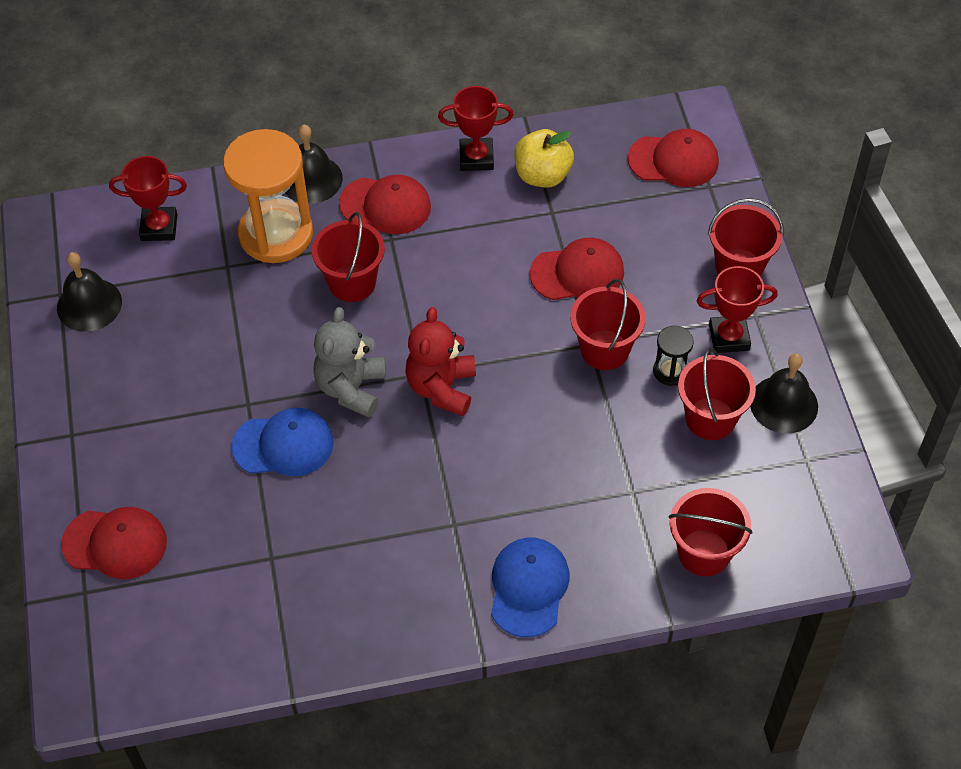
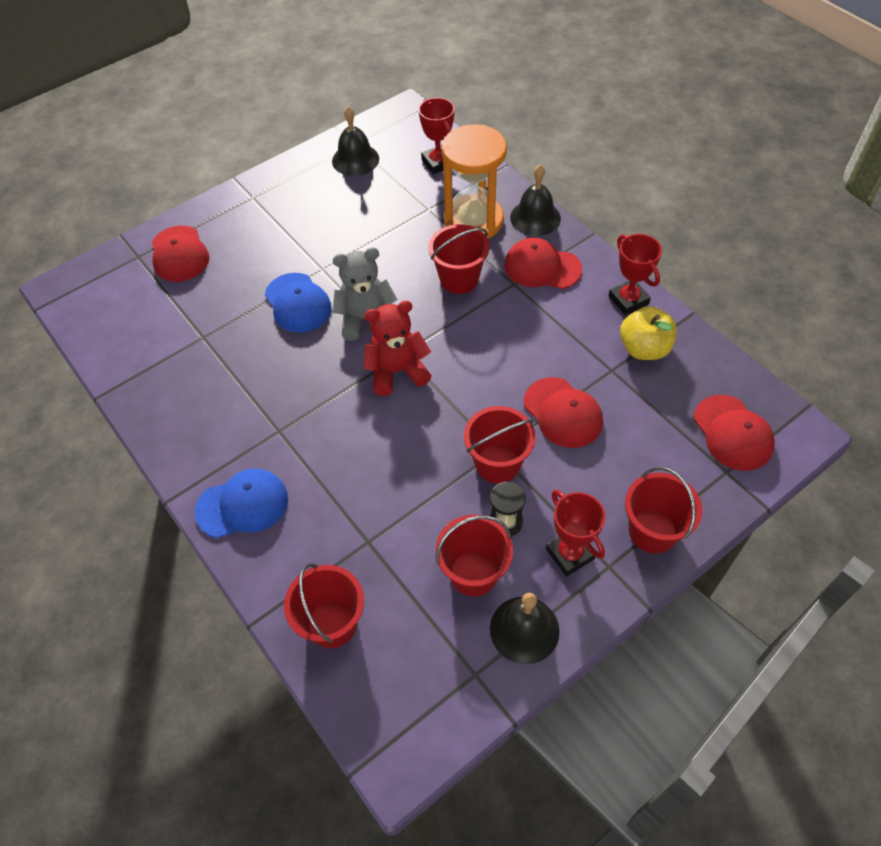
camera: 65 degrees right, 0 degrees up
(385, 205) = (542, 267): red cap -> red cap turned 120 degrees clockwise

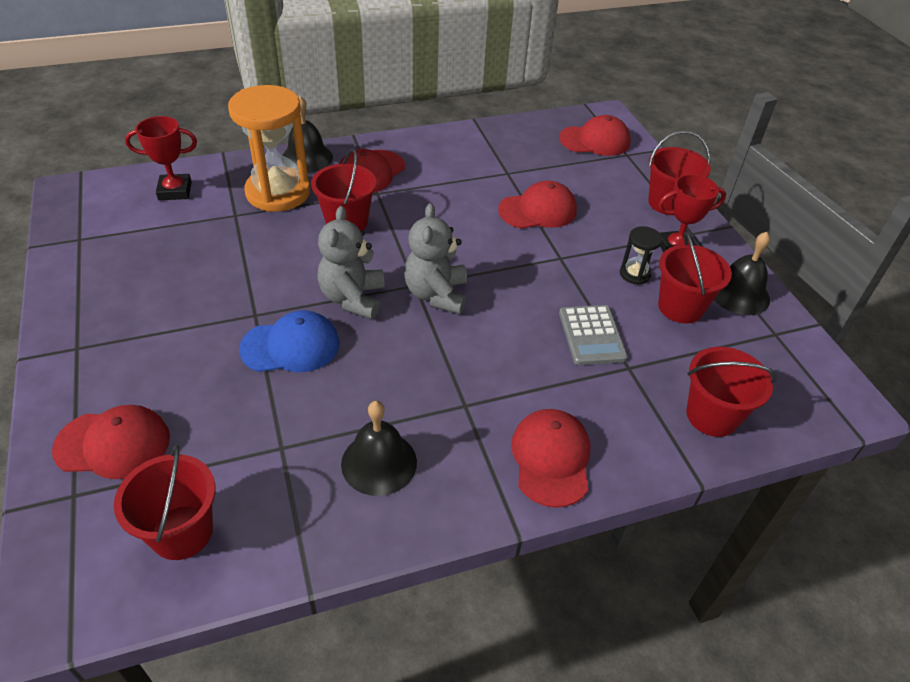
camera: 75 degrees left, 10 degrees down
(242, 505) = (551, 459): blue cap -> red cap
(355, 159) = (106, 246): black bell -> black bell (379, 463)
(397, 371) = (436, 294): red teddy bear -> grey teddy bear
(397, 502) = (592, 335): none -> grey calculator
(497, 464) = (574, 261): red bucket -> red bucket (182, 532)
(628, 300) = (440, 142): red trophy -> none
(644, 348) = (495, 151): yellow apple -> none

